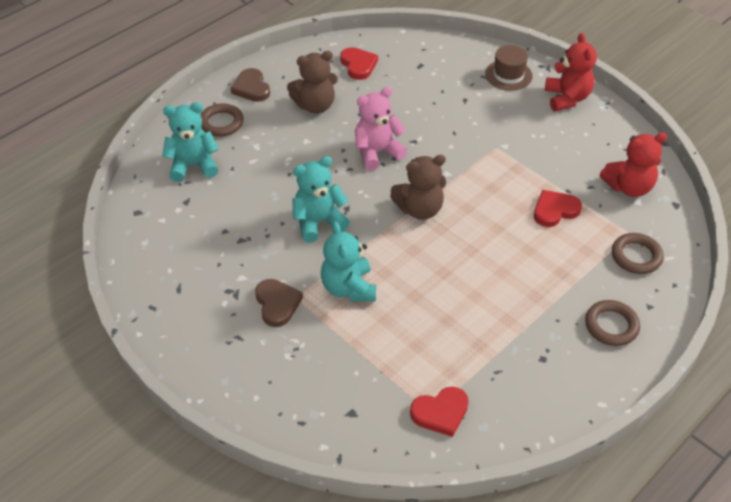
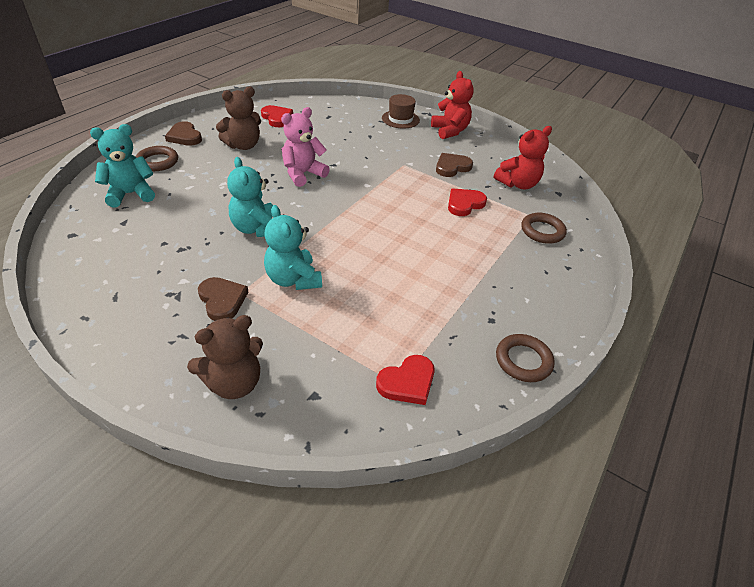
camera: 15 degrees left, 5 degrees down
(318, 222) = (256, 228): turquoise teddy bear -> turquoise teddy bear turned 75 degrees counterclockwise
(419, 209) = (348, 212): brown teddy bear -> brown teddy bear (234, 382)
(554, 155) = (452, 167): none -> brown heart
(611, 325) = (542, 286): brown ring -> brown ring (523, 361)

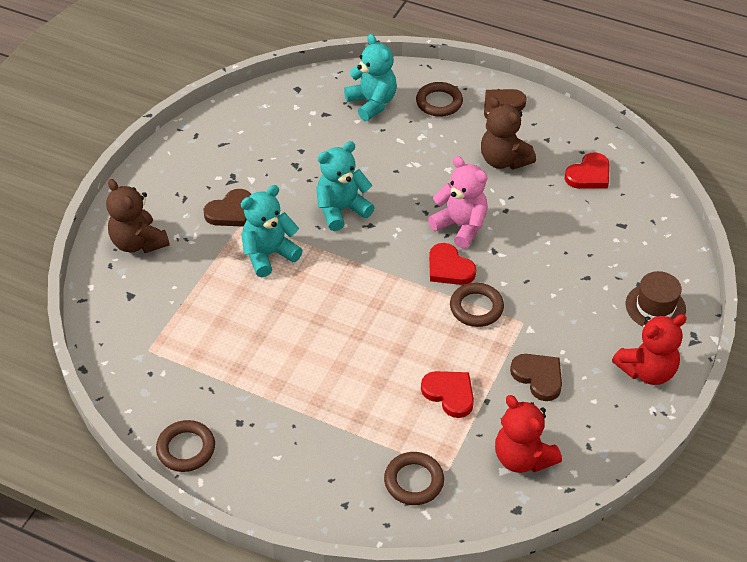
camera: 85 degrees right, 5 degrees up
(386, 180) = (476, 308): none -> brown ring
(407, 382) = (150, 357): red heart -> red heart (449, 268)

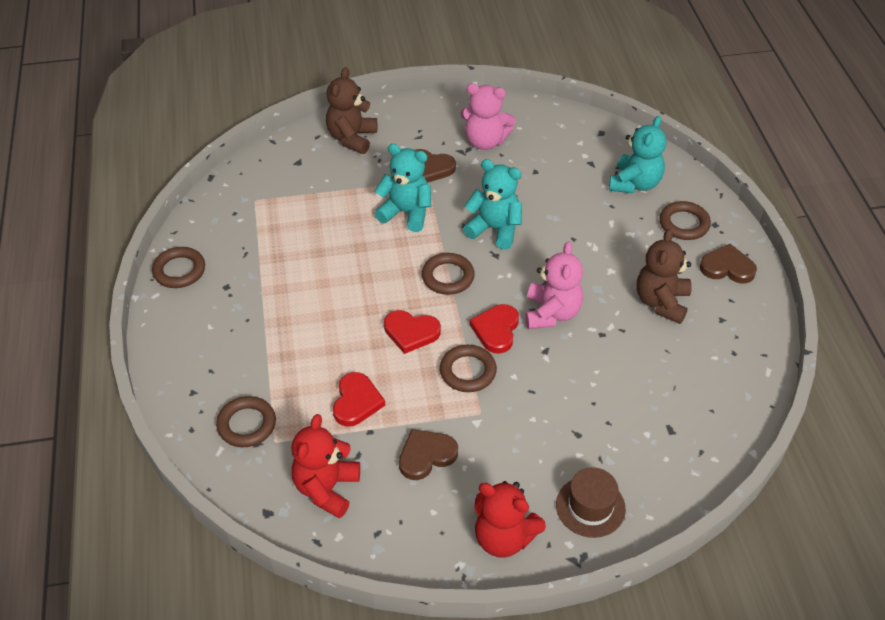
camera: 55 degrees right, 0 degrees up
(235, 160) = (485, 141): none -> pink teddy bear
(367, 267) = (448, 277): none -> brown ring
(538, 377) = (426, 455): brown heart -> brown heart turned 135 degrees counterclockwise
(589, 175) = (709, 372): red heart -> red heart (411, 332)

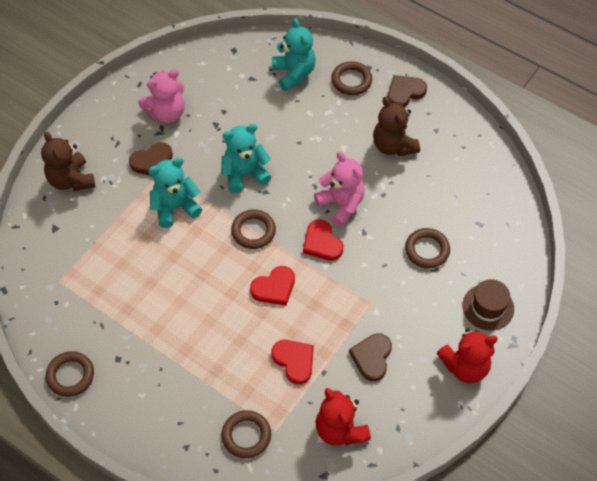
camera: 45 degrees left, 10 degrees up
(468, 371) = (336, 284): brown ring -> brown ring (427, 250)

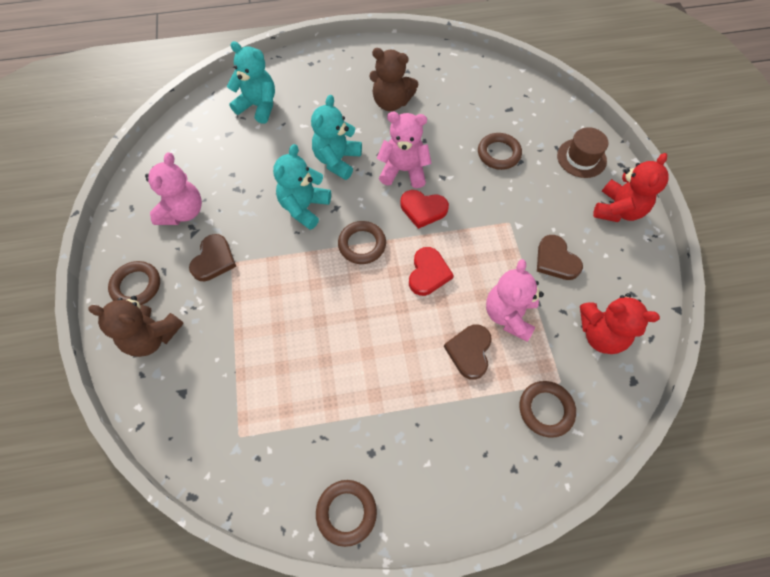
camera: 45 degrees left, 5 degrees up
(175, 207) = (276, 280): turquoise teddy bear -> turquoise teddy bear (337, 160)
(294, 361) = (509, 315): red heart -> pink teddy bear
(351, 80) = (308, 81): brown ring -> brown ring (136, 286)
(405, 92) = (356, 62): brown heart -> brown heart (469, 352)

